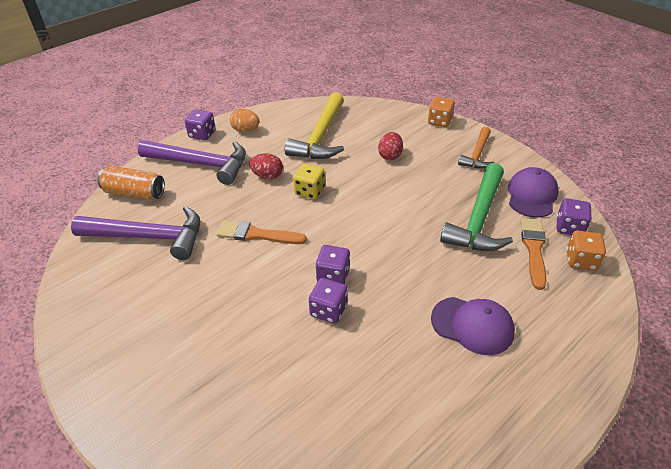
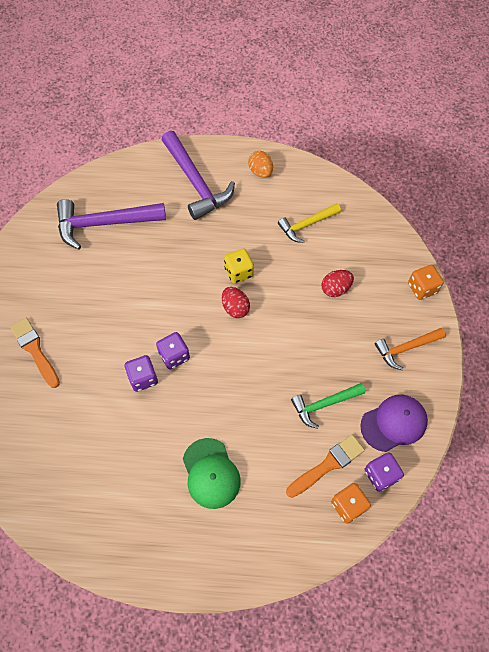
camera: 45 degrees right, 20 degrees up
(134, 193) = (130, 175): orange can -> none
(149, 237) = (104, 224): purple hammer -> purple hammer turned 120 degrees clockwise
(202, 134) = (226, 151): purple dice -> none
(257, 235) = (165, 280): orange brush -> orange brush (35, 350)
(267, 176) = (227, 232): red egg -> red egg (235, 308)
(321, 137) = (306, 225): yellow hammer -> yellow hammer, size x0.59
(472, 325) = (211, 473): purple cap -> green cap
(479, 219) = (324, 405): green hammer -> green hammer, size x0.59

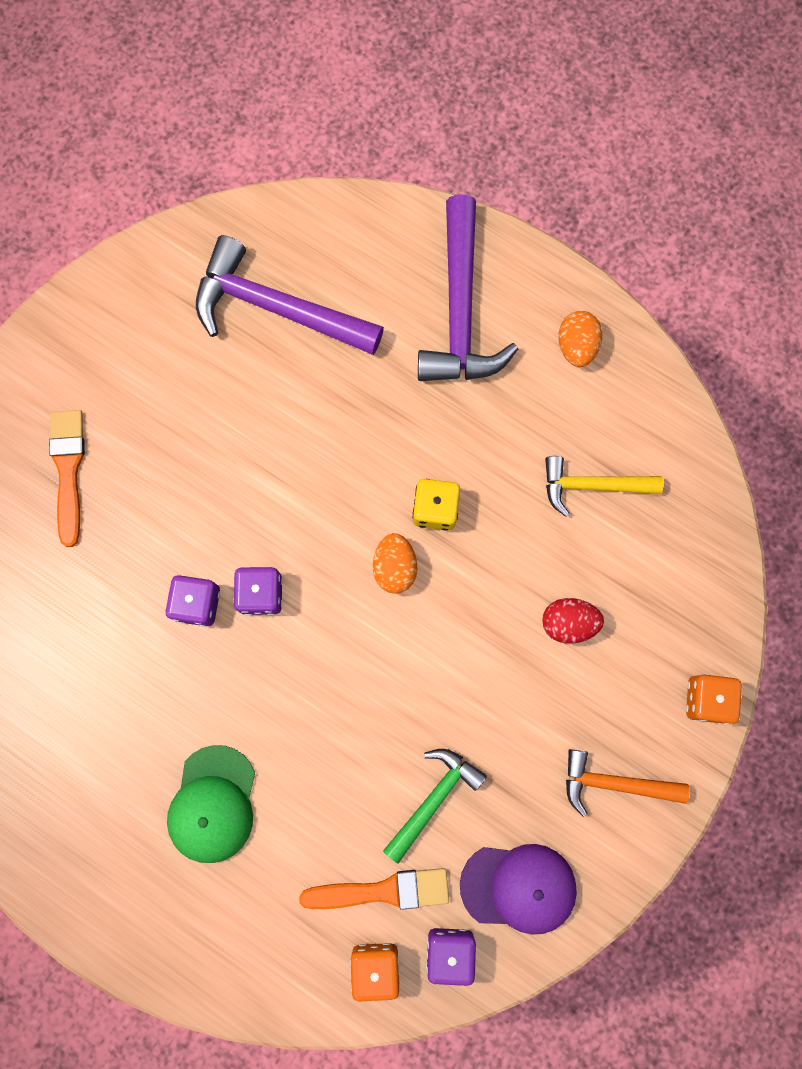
camera: 30 degrees right, 15 degrees up
(235, 308) = (395, 567): red egg -> orange egg
(324, 405) = (434, 798): green hammer -> green hammer turned 120 degrees clockwise

